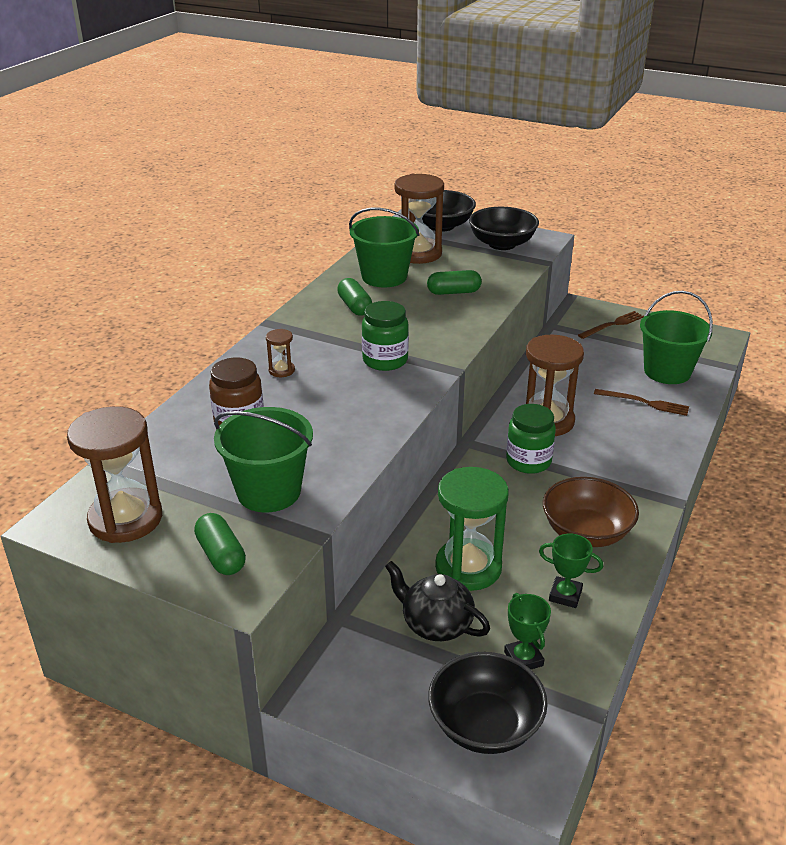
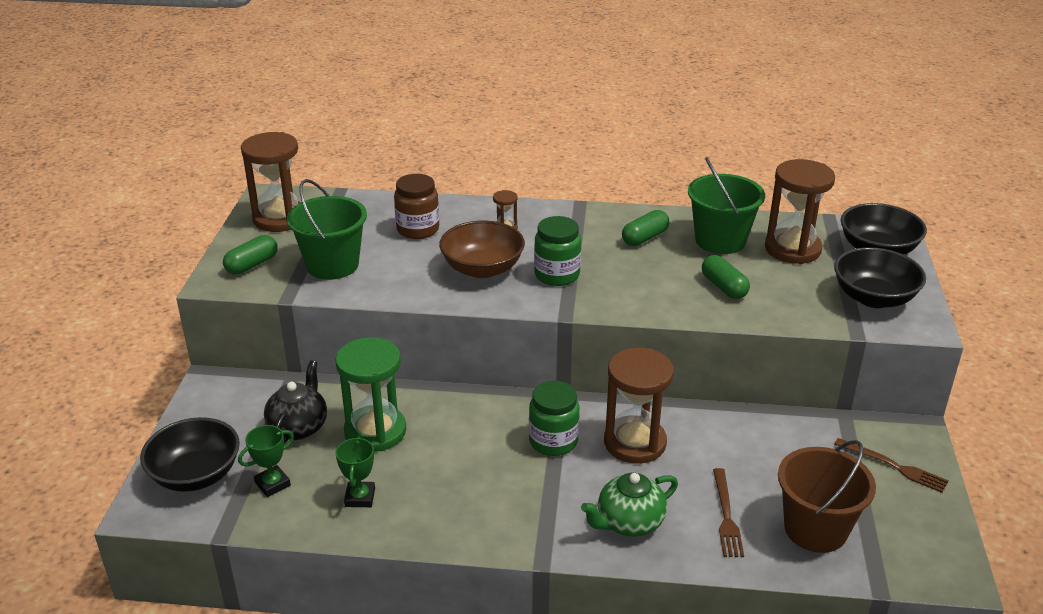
camera: 70 degrees right, 0 degrees up
(586, 532) = (457, 499): brown bowl -> brown bowl (482, 268)
(641, 447) = (629, 523): none -> green teapot
(667, 372) = (815, 529): green bucket -> brown bucket

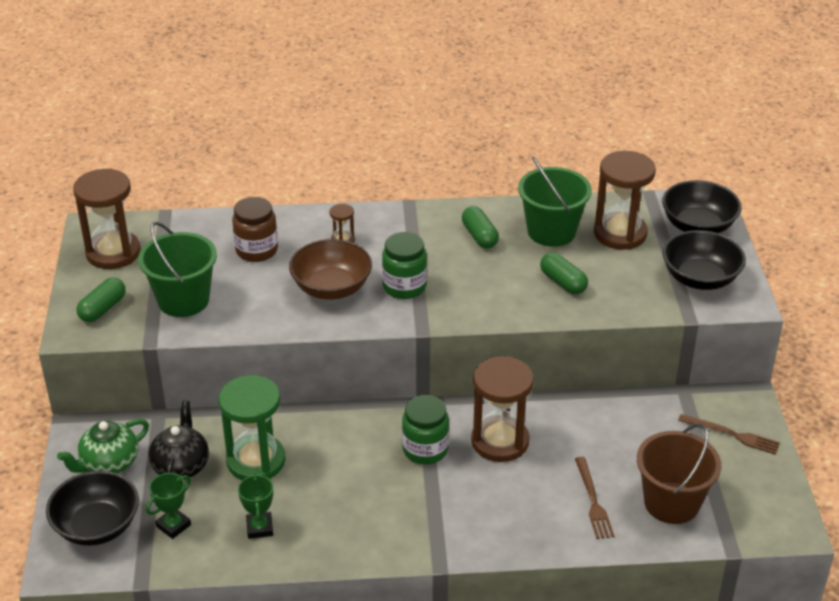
camera: 10 degrees left, 5 degrees up
(629, 523) = (509, 519): green teapot -> green teapot (109, 463)
(644, 238) = (479, 236): green capsule -> green capsule turned 60 degrees counterclockwise

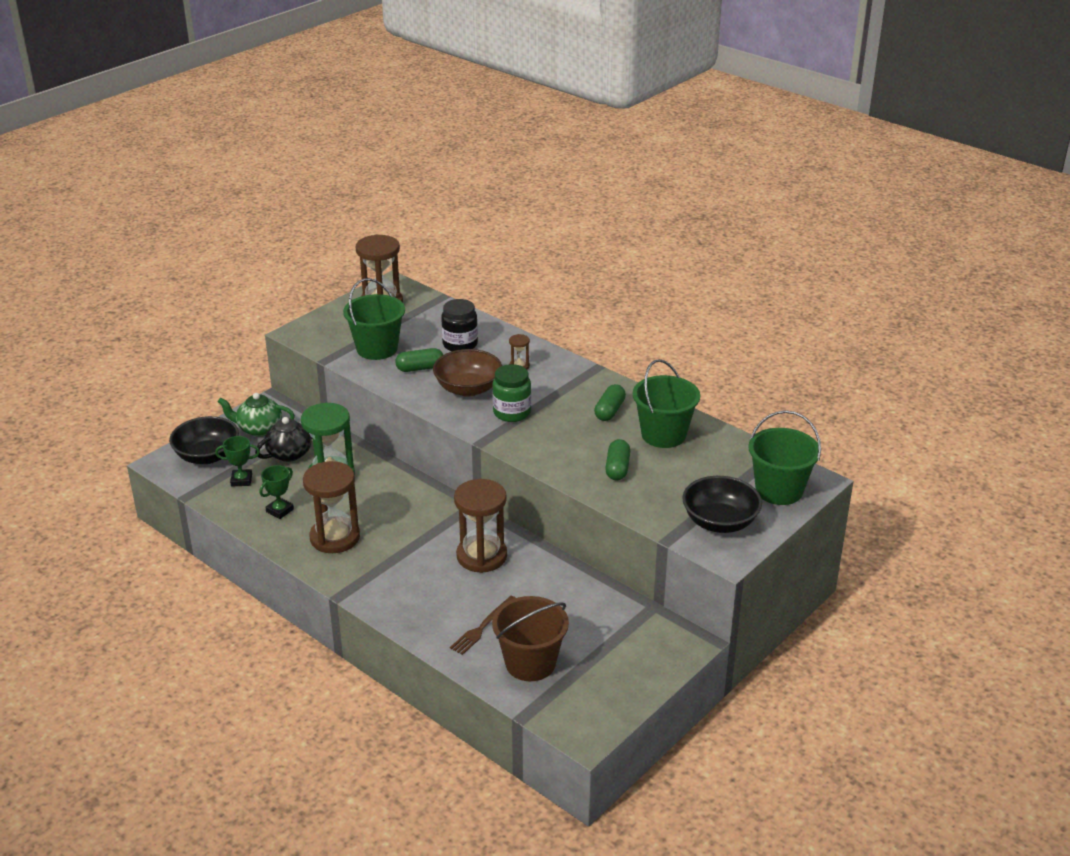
camera: 45 degrees right, 5 degrees down
(103, 309) = (329, 330): green capsule -> green capsule (420, 368)
(256, 250) = (460, 344): brown jar -> black jar
(425, 449) = (430, 531): green jar -> none
(620, 233) = (710, 463): brown hourglass -> brown hourglass (335, 538)
(698, 226) = (779, 490): black bowl -> green bucket
(732, 434) = (641, 654): brown fork -> none

